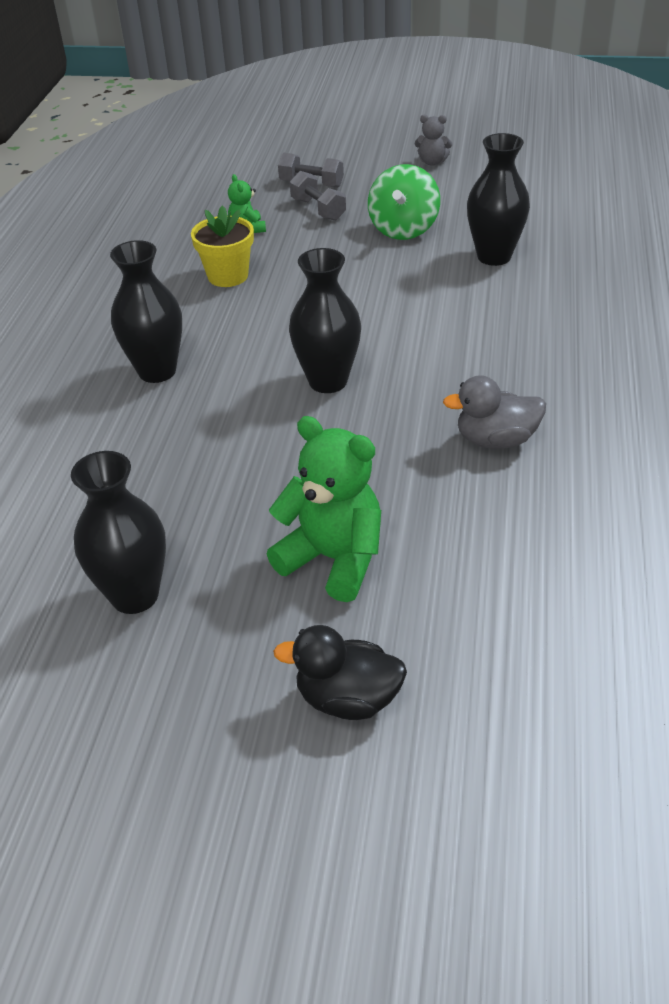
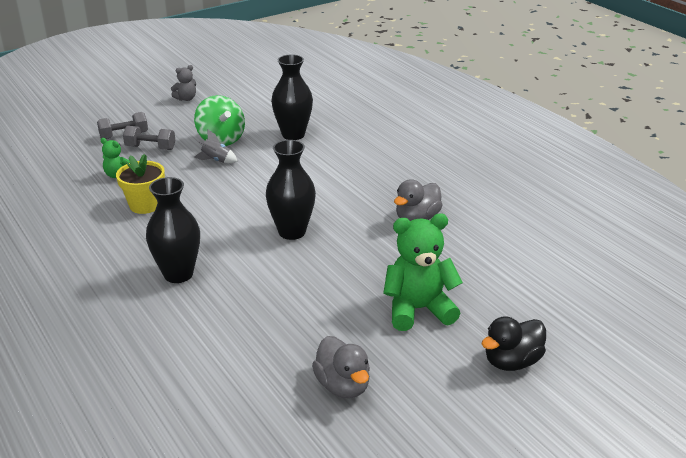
camera: 45 degrees left, 10 degrees down
(135, 595) = (343, 386): black vase -> grey duck
(365, 254) = (216, 160): none -> grey rocket

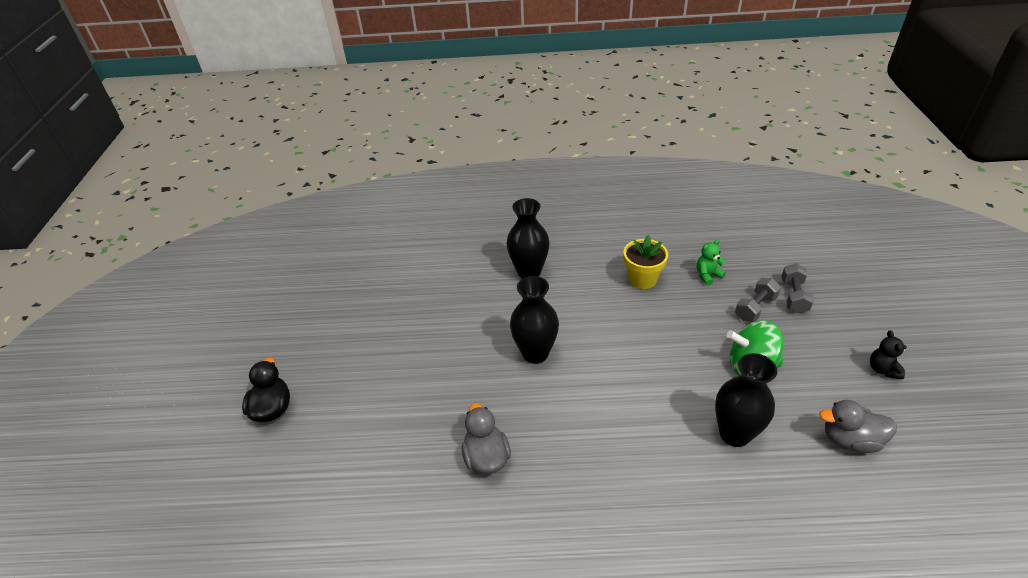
camera: 125 degrees right, 10 degrees up
(186, 99) = (882, 369): grey teddy bear -> black teddy bear
(216, 160) = (702, 347): grey rocket -> none
(343, 386) = (348, 310): grey duck -> grey duck (850, 440)
(418, 309) = (372, 385): green teddy bear -> none

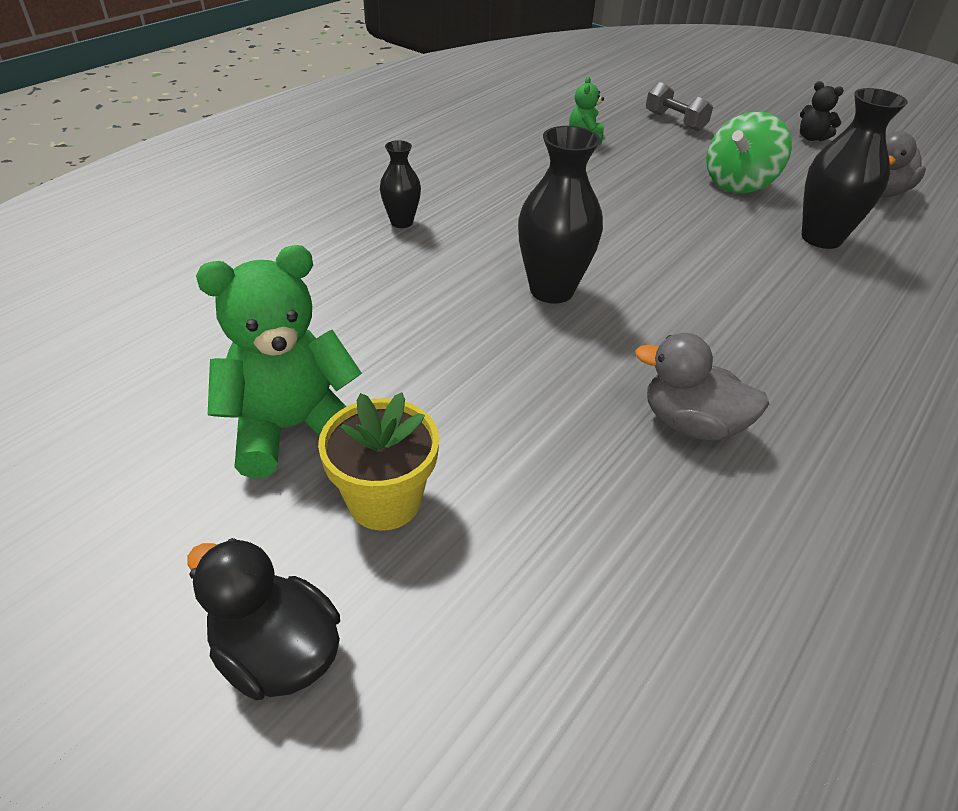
camera: 55 degrees left, 0 degrees up
(366, 340) = (292, 428): none -> green teddy bear
(529, 272) = (401, 222): black vase -> black vase, size x0.56
(642, 279) = (534, 168): yellow flower pot -> yellow flower pot (384, 500)
(755, 308) = (664, 143): grey dumbbell -> none

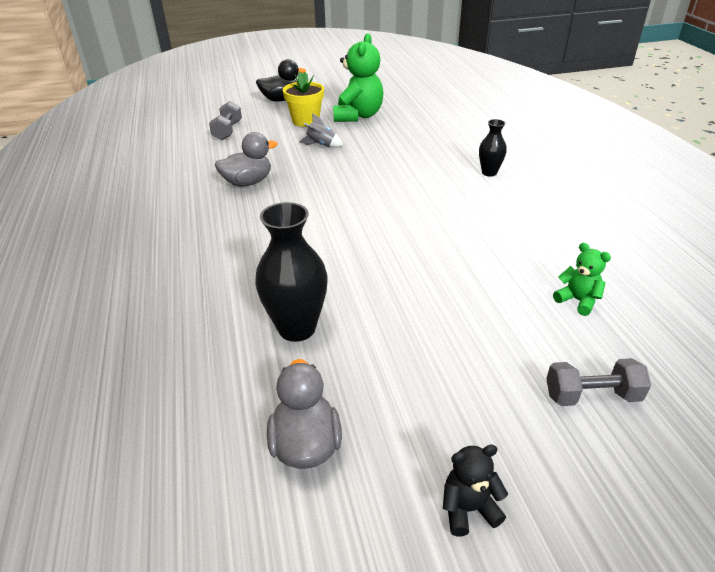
camera: 130 degrees right, 5 degrees down
(474, 410) = (321, 145): none -> grey rocket
(551, 290) = (373, 190): black vase -> none
(563, 621) = (227, 131): none -> grey dumbbell
(738, 184) = (415, 343): green spinning top -> none

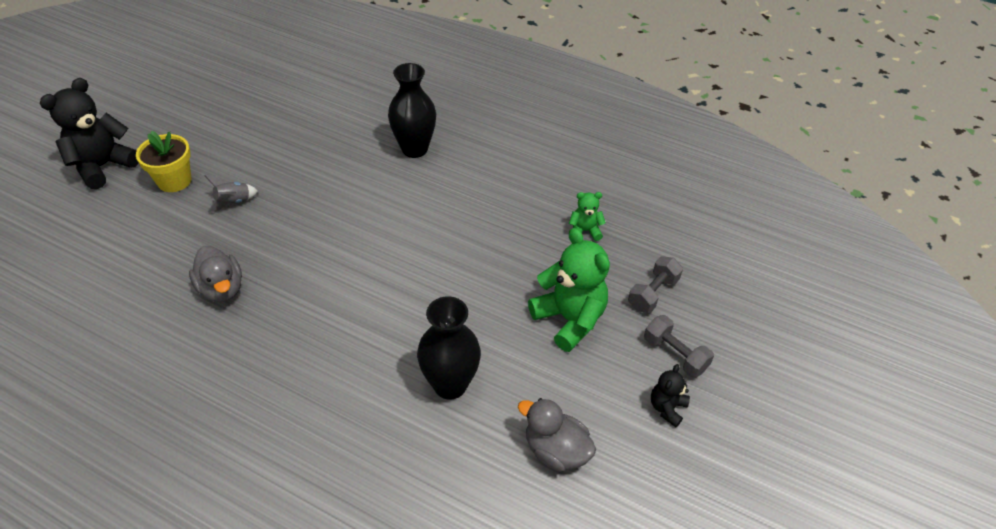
camera: 50 degrees left, 10 degrees up
(227, 131) = (103, 242): grey dumbbell -> grey dumbbell (675, 354)
(248, 182) = (222, 289): grey duck -> grey duck turned 135 degrees clockwise
(281, 100) = (103, 166): black duck -> black teddy bear
(358, 116) = (221, 145): green teddy bear -> green teddy bear (569, 319)
(489, 172) = (414, 149): black vase -> black vase, size x1.78

